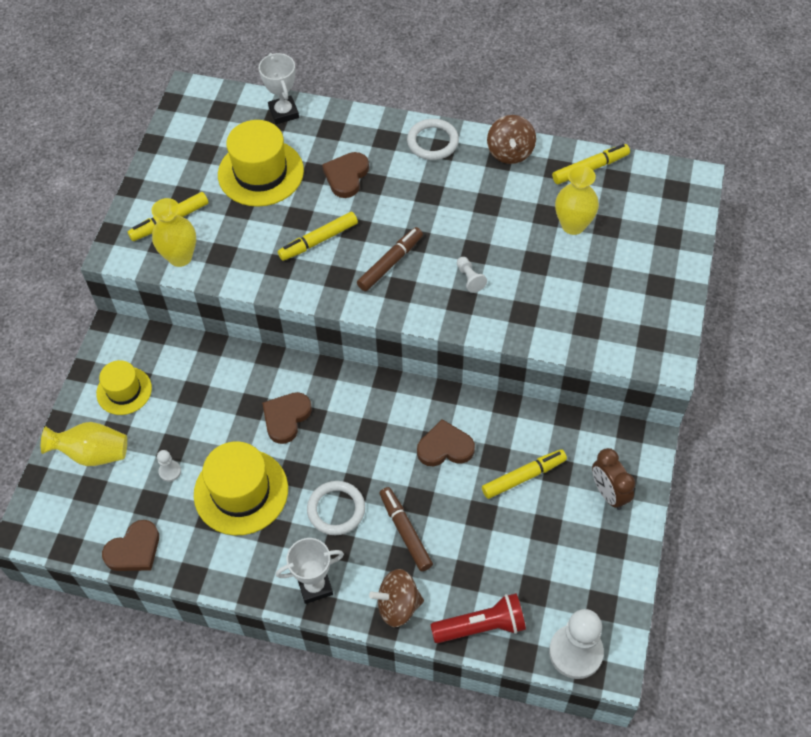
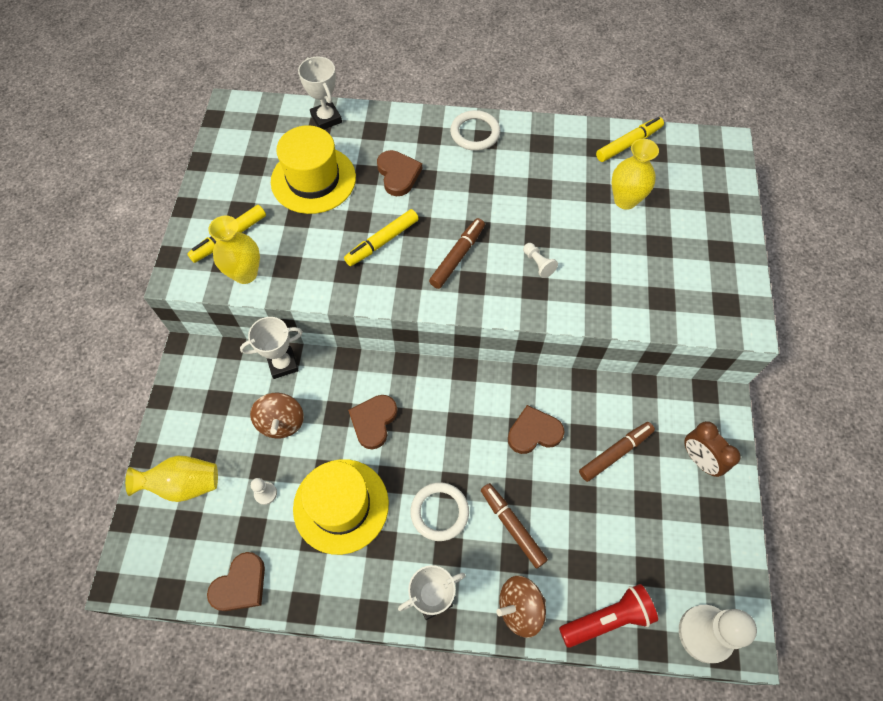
camera: 10 degrees left, 5 degrees up
(124, 391) = (207, 413): yellow hat -> none
(205, 353) = (283, 364): none -> white trophy
(346, 176) = (398, 174): brown heart -> brown heart turned 150 degrees clockwise
(510, 152) = (550, 136): brown spinning top -> brown spinning top (281, 422)
(524, 477) = (615, 453): yellow marker -> brown marker

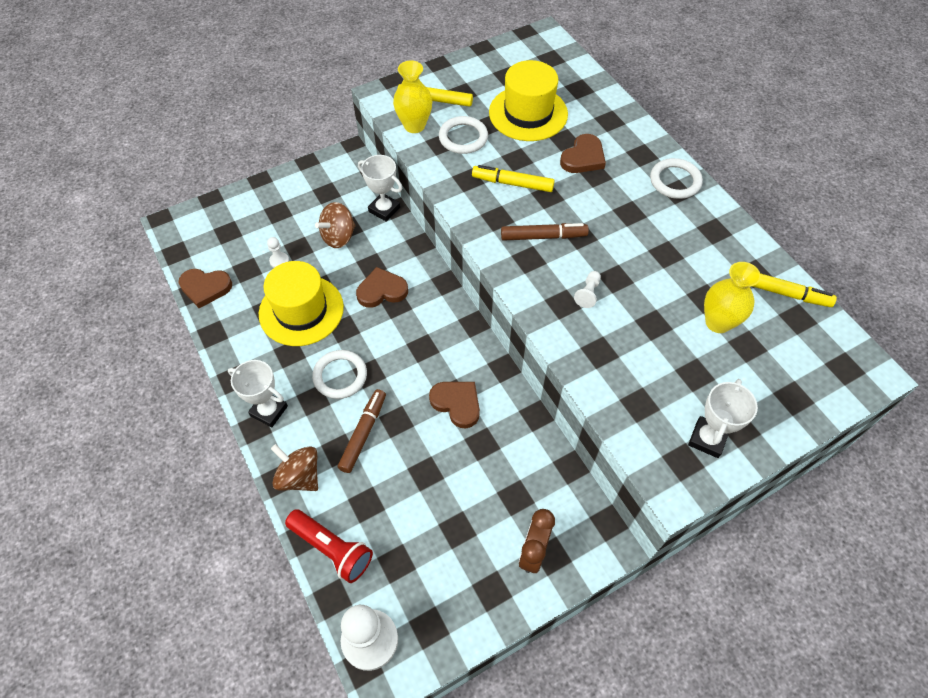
camera: 55 degrees right, 5 degrees down
(184, 484) = (254, 213): yellow vase -> none
(296, 245) = (463, 138): none -> white ring
(326, 119) = (590, 88): white trophy -> white trophy (707, 439)
(615, 453) = (486, 477): brown marker -> none

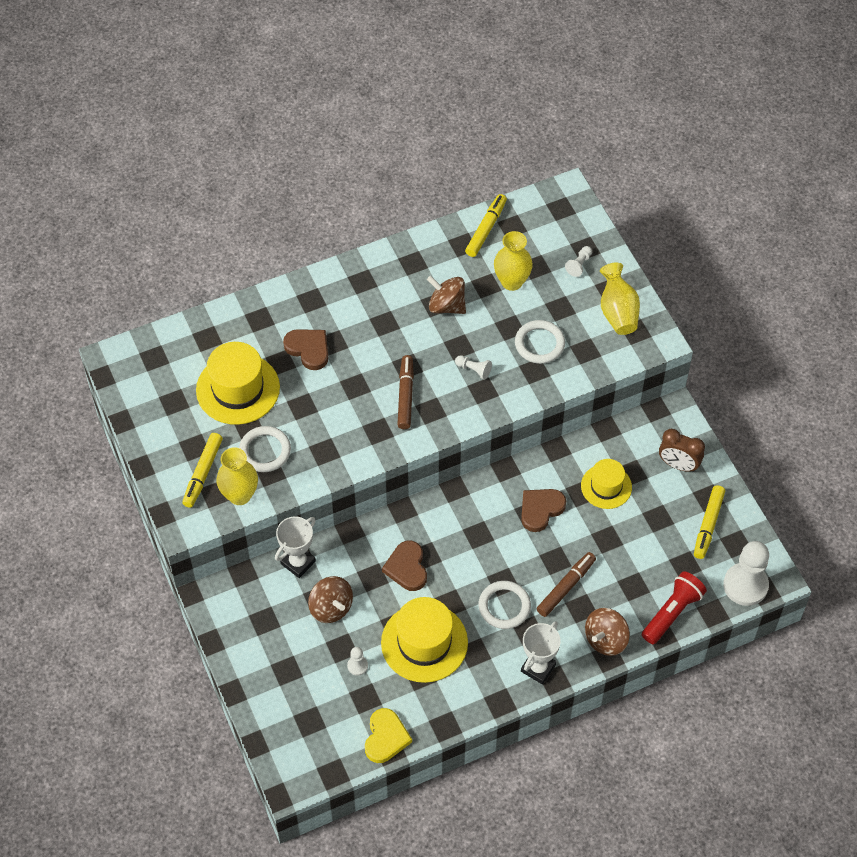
camera: 85 degrees left, 0 degrees up
(205, 288) = (386, 737): brown heart -> yellow heart
(363, 433) = (566, 587): brown marker -> brown marker turned 105 degrees clockwise
(493, 469) = (606, 486): none -> yellow hat
(512, 183) = (335, 413): yellow marker -> yellow marker (708, 525)
(666, 263) = (446, 306): none -> brown spinning top
(675, 181) = (350, 280): white ring -> white ring (539, 344)
(707, 439) = (618, 312): white trophy -> yellow vase
(766, 392) = (579, 265): none -> white pawn

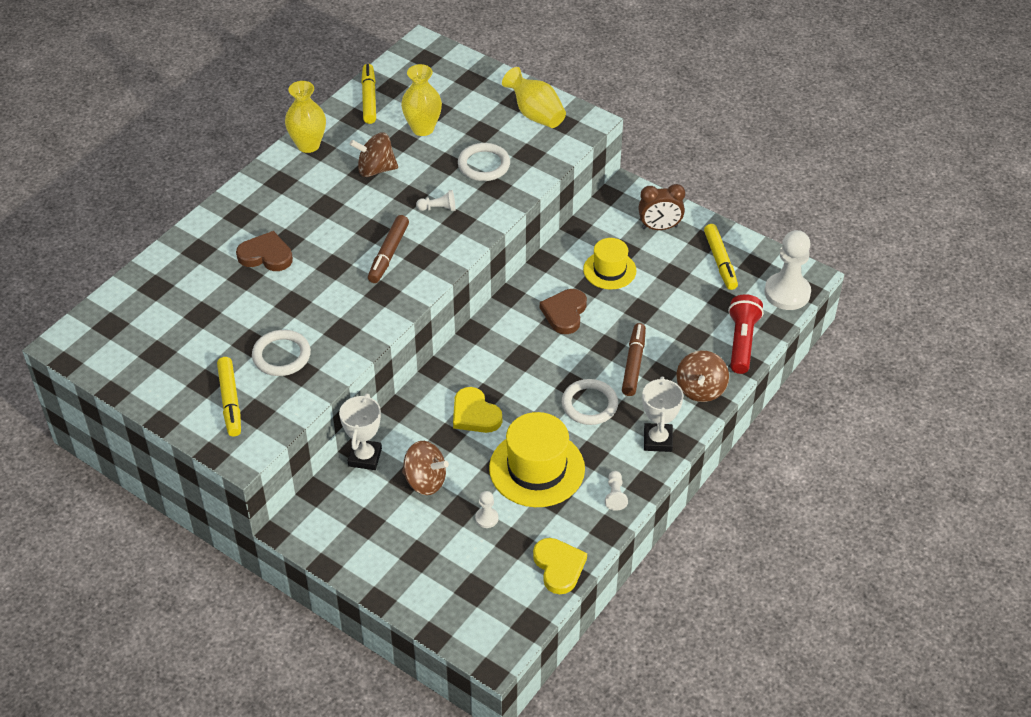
camera: 30 degrees left, 10 degrees down
(238, 389) = (217, 316): yellow hat -> none
(239, 495) = (282, 403): yellow vase -> yellow vase (308, 145)
(405, 395) = (388, 254): brown marker -> brown marker turned 135 degrees counterclockwise
(407, 568) = (475, 414): brown heart -> yellow heart
(579, 265) = (474, 93): white pawn -> white pawn (615, 495)

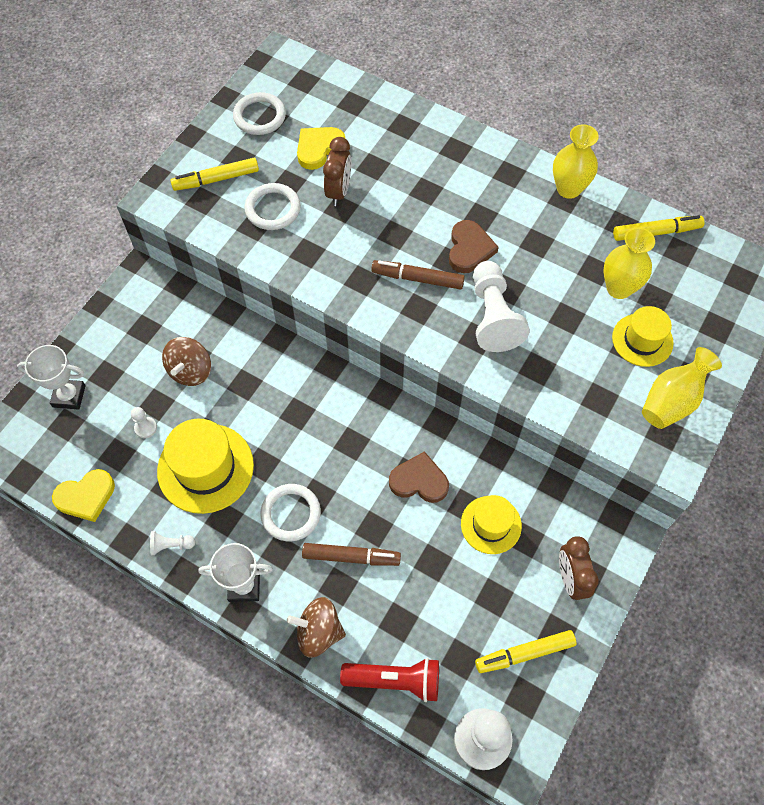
camera: 85 degrees right, 15 degrees up
(266, 255) = (403, 177): brown heart -> brown heart (469, 249)
(271, 304) = (339, 191): none -> brown clock
(365, 457) = (218, 318): white trophy -> white trophy (69, 396)
(375, 169) = (543, 252): brown spinning top -> none
(438, 208) = (493, 316): white pawn -> white pawn, size x2.21
(475, 414) = (273, 406): yellow heart -> yellow heart (319, 148)
(476, 122) = (642, 340): none -> yellow hat
(484, 165) = (571, 354): white ring -> white ring (259, 116)

